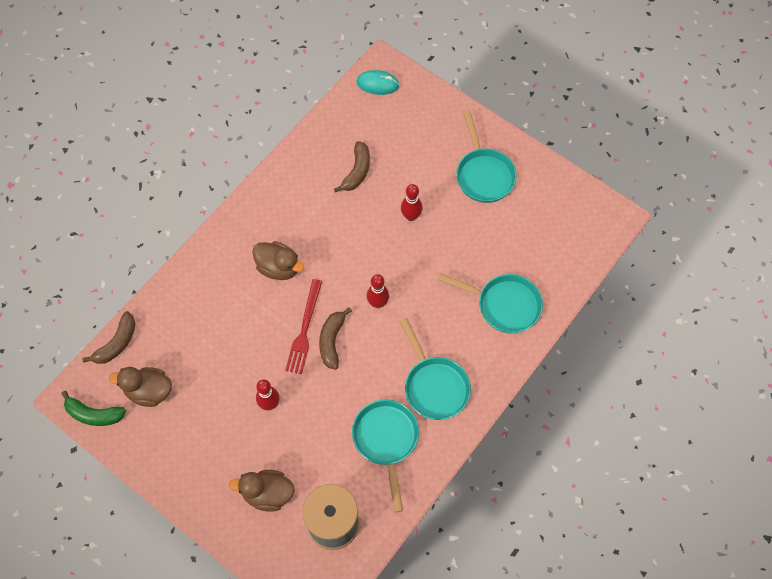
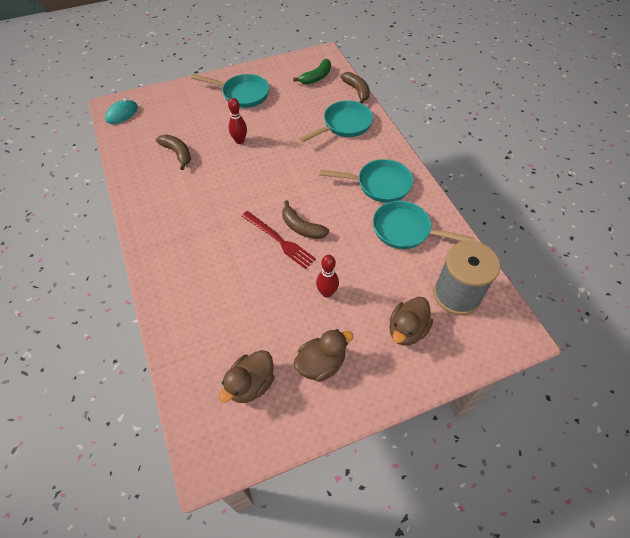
camera: 60 degrees left, 10 degrees down
(94, 414) = (239, 449): green banana -> green banana (316, 77)
(117, 343) = (182, 391): brown banana -> brown banana (357, 91)
(278, 267) = (213, 234): brown duck -> brown duck (321, 364)
(378, 303) = (292, 187): red bowling pin -> none

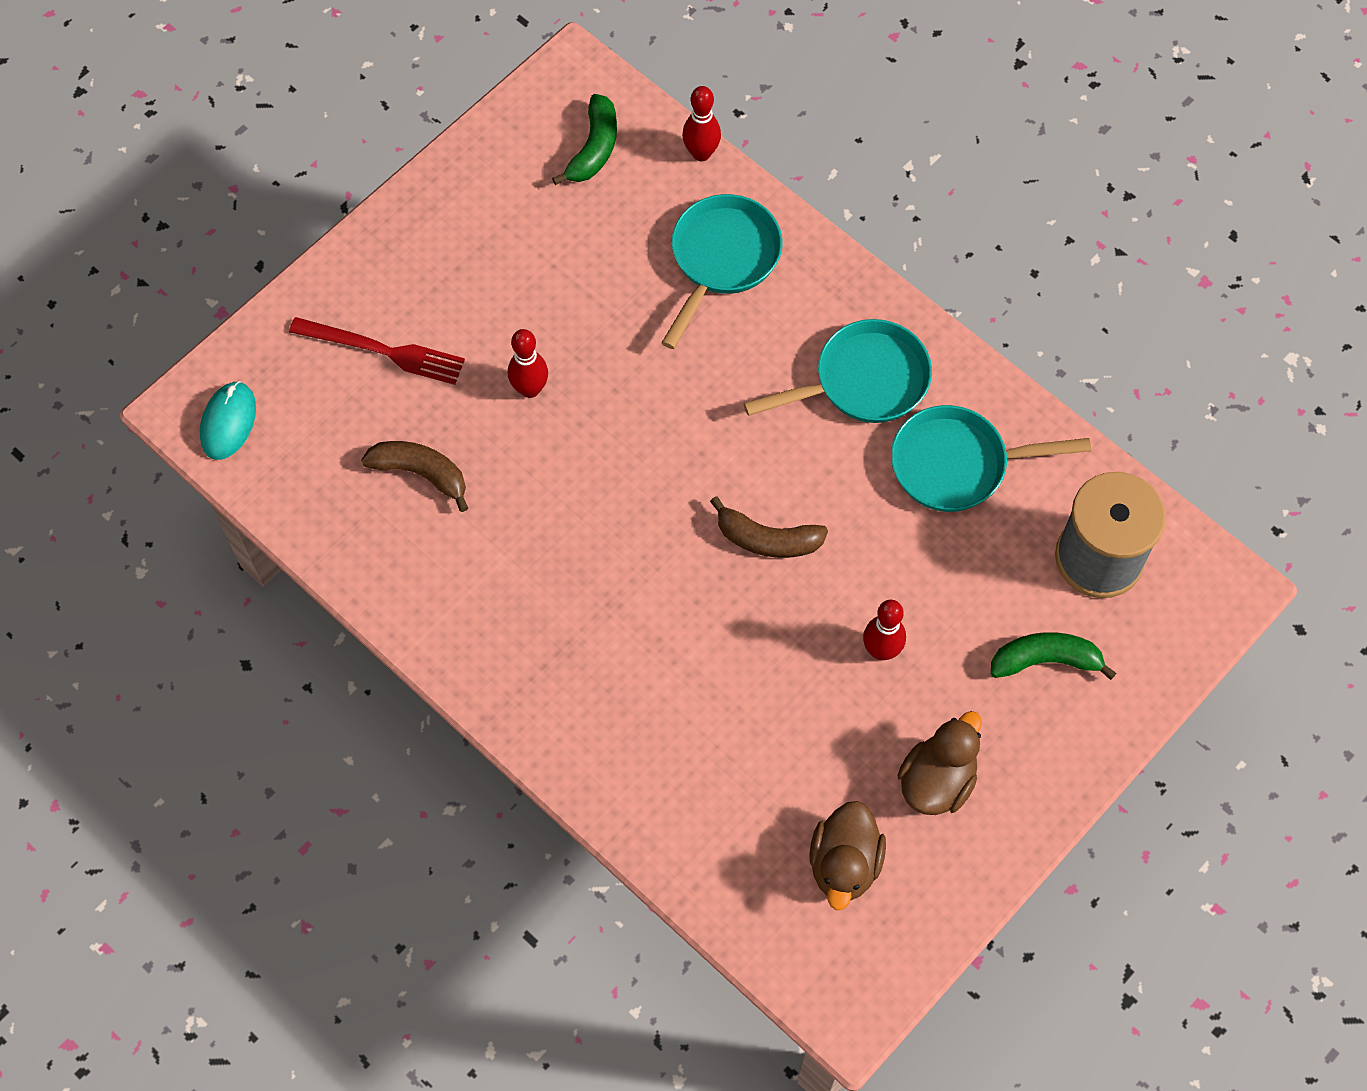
camera: 25 degrees left, 10 degrees up
(242, 94) = (459, 262): turquoise pan -> none
(279, 240) = (741, 584): red fork -> red fork (383, 351)
(357, 91) = (701, 153): brown banana -> red bowling pin
(407, 330) = (1045, 660): brown duck -> green banana

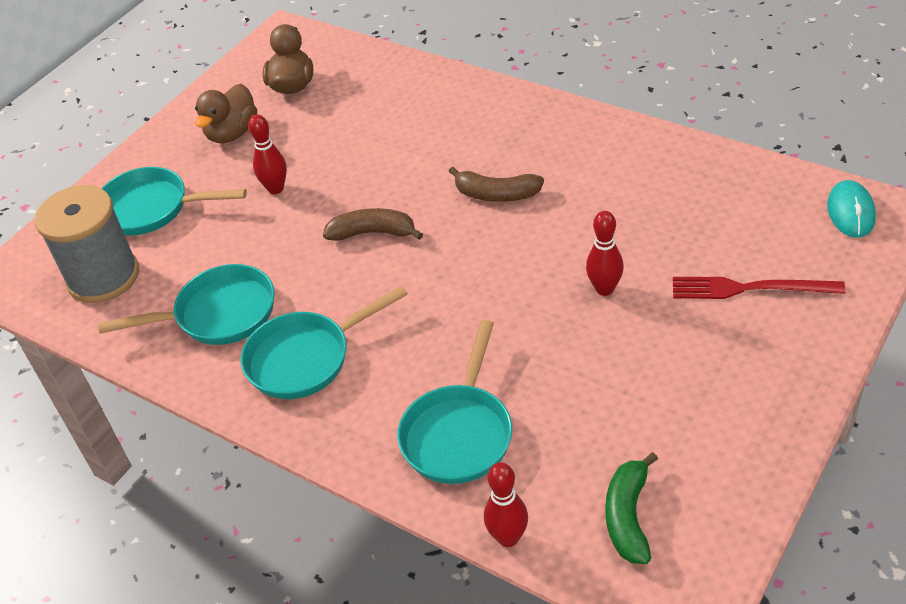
camera: 175 degrees right, 20 degrees down
(421, 473) = (669, 214): brown banana -> brown banana (496, 194)
(1045, 660) = (151, 208): green banana -> turquoise pan

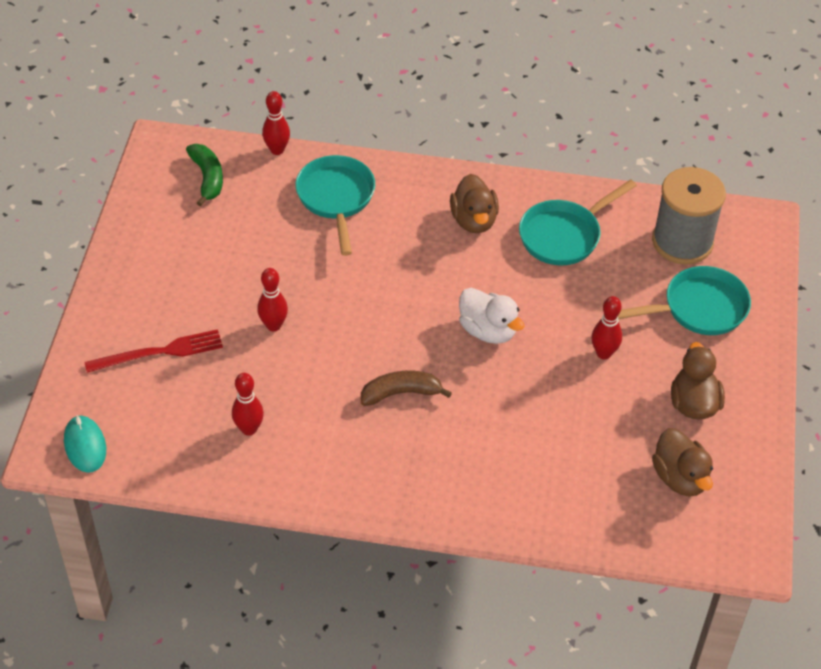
camera: 150 degrees right, 5 degrees up
(306, 358) = (474, 220): turquoise pan -> brown duck
(373, 233) = (488, 330): brown banana -> white duck
(667, 194) = (249, 429): none -> red bowling pin

